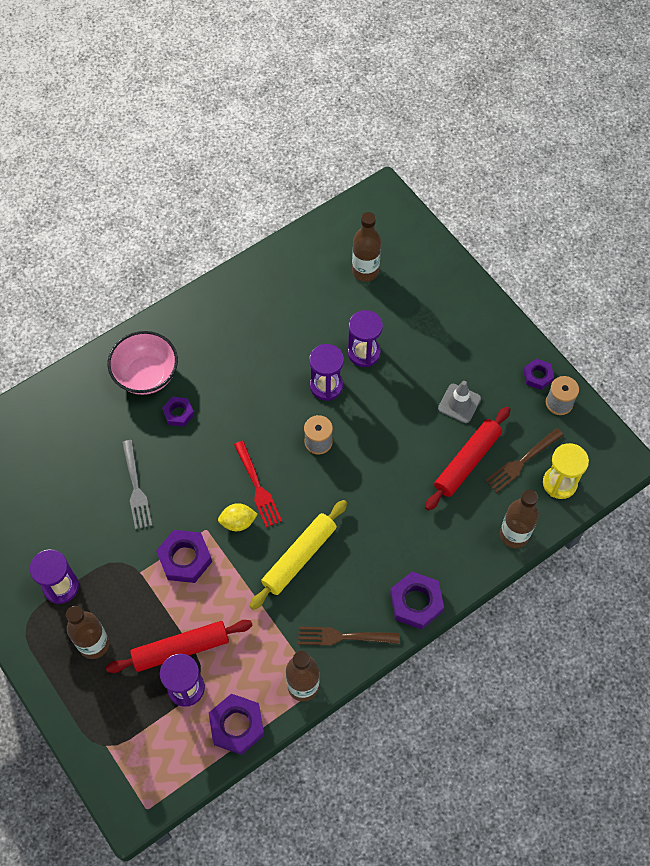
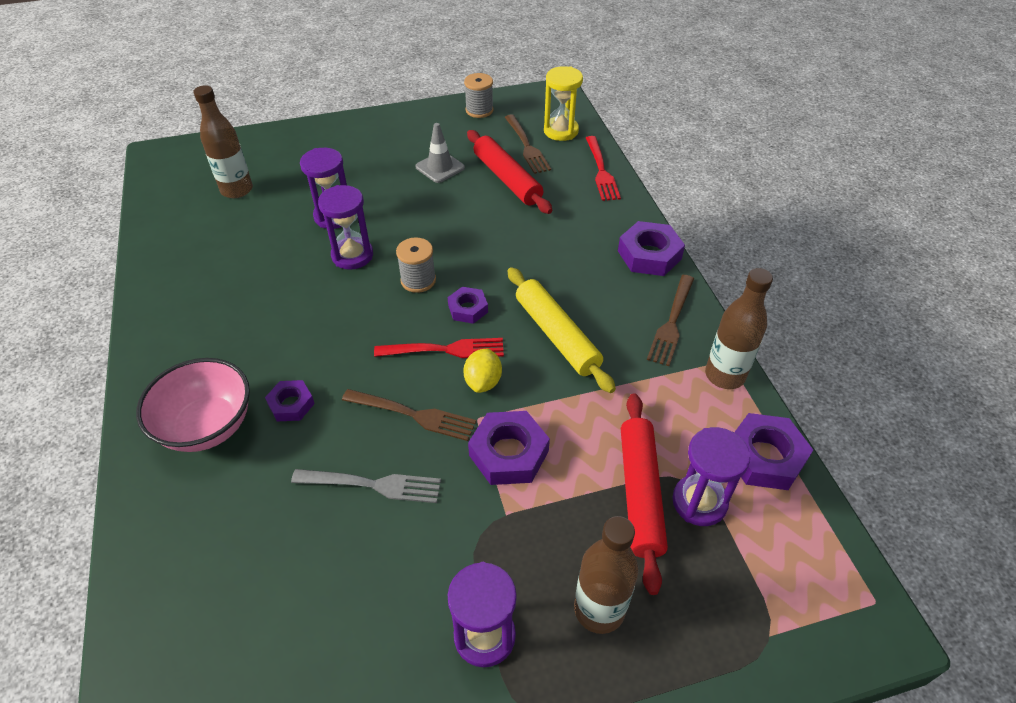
camera: 70 degrees left, 15 degrees down
(195, 489) = (413, 415): none -> brown fork
(514, 535) = (601, 171): brown bottle -> red fork
(537, 376) = (443, 114): purple nut -> purple nut (468, 309)

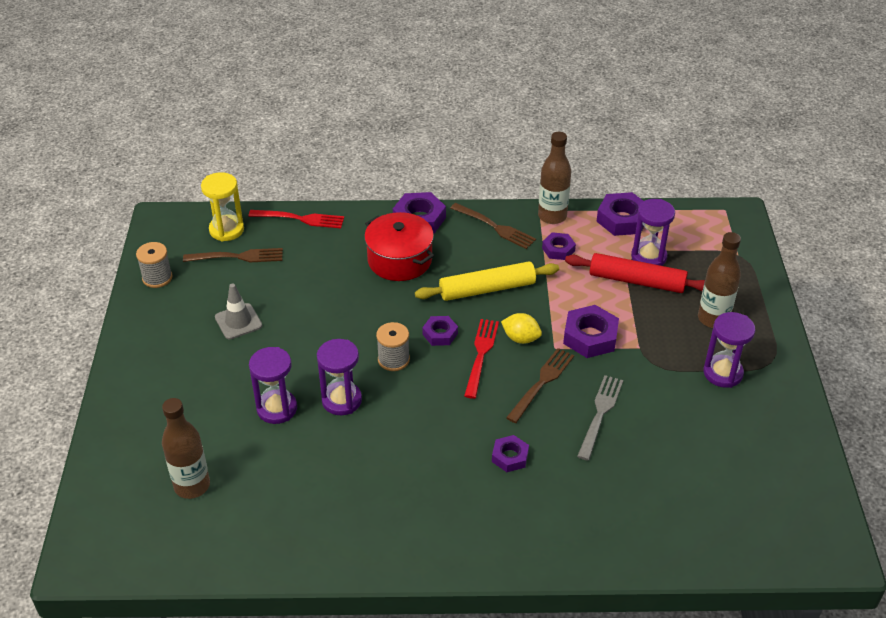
camera: 75 degrees left, 5 degrees down
(207, 426) = (518, 514): pink bowl -> none
(507, 179) = (281, 279): red rolling pin -> none
(573, 253) = (399, 260): none -> red pot
(662, 392) = (558, 249): none -> purple nut

